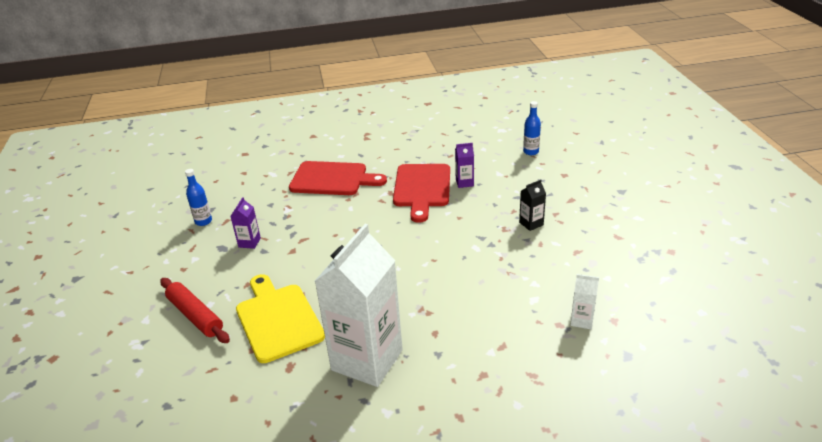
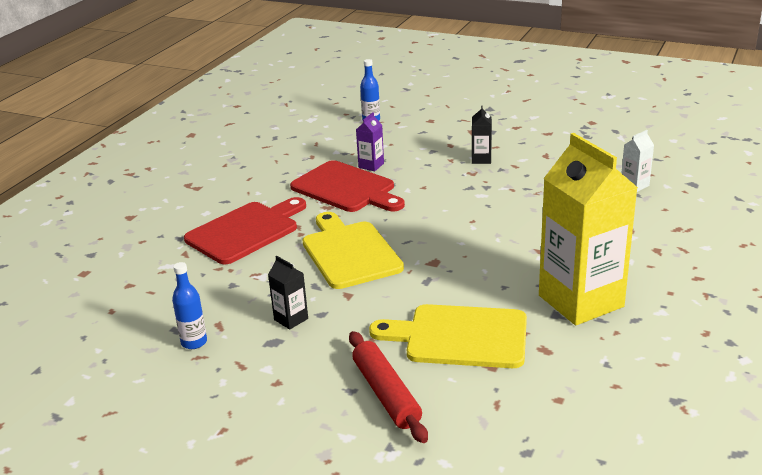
camera: 55 degrees left, 5 degrees down
(195, 316) = (386, 394): red rolling pin -> red rolling pin turned 75 degrees clockwise
(249, 242) = (291, 319): purple carton -> black carton
(342, 228) = (349, 252): none -> yellow cutting board
(367, 360) = (580, 301): white carton -> yellow carton

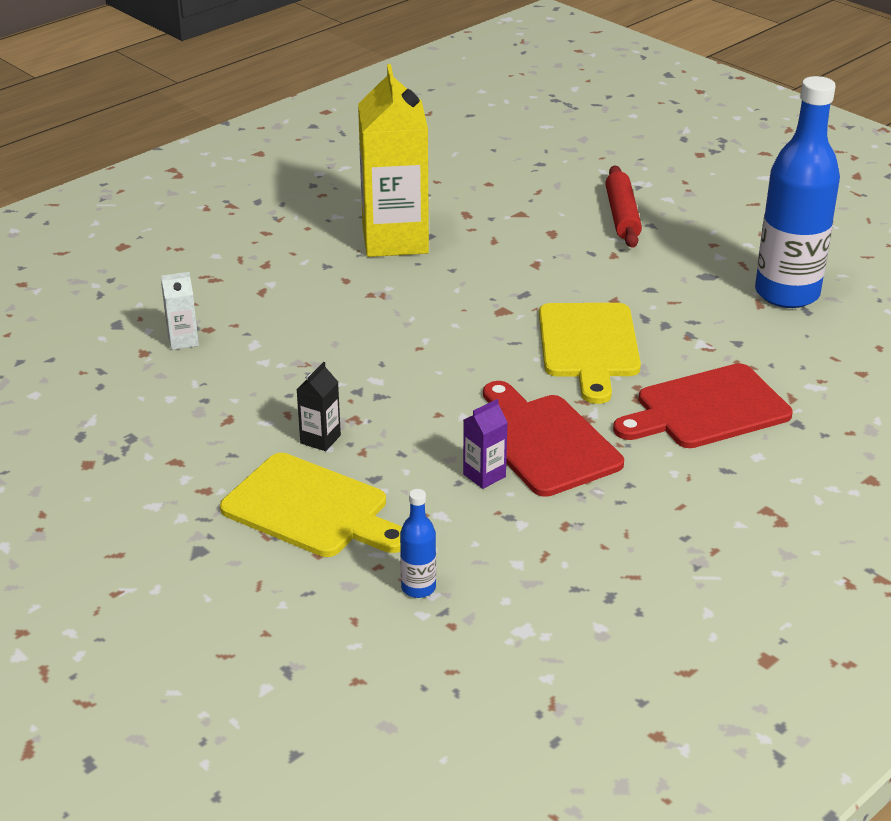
camera: 160 degrees left, 5 degrees up
(194, 342) = (787, 293): blue bottle -> blue bottle, size x2.39
(291, 319) = (683, 291): black carton -> none
(459, 336) = (530, 239): yellow cutting board -> yellow cutting board (311, 509)

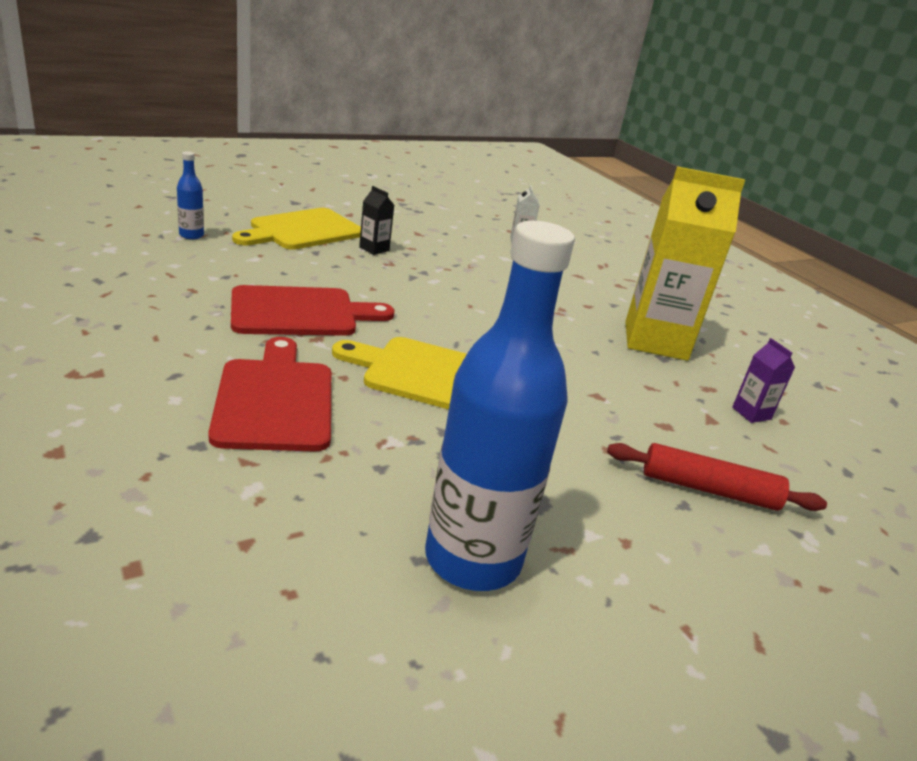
camera: 100 degrees right, 5 degrees down
(484, 475) = (281, 281): purple carton -> purple carton (751, 413)

